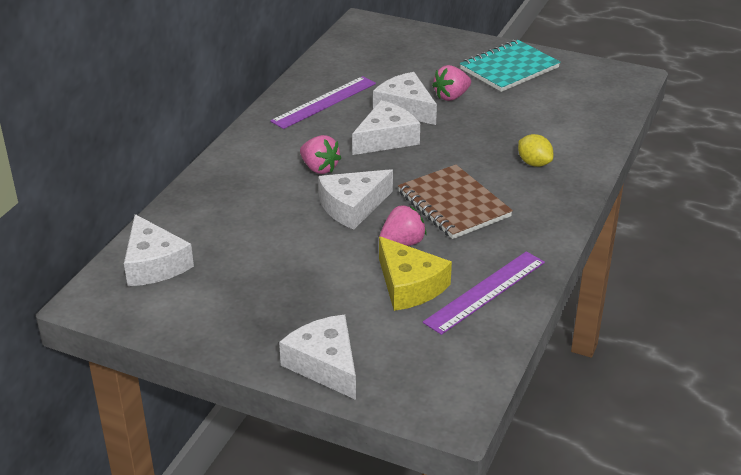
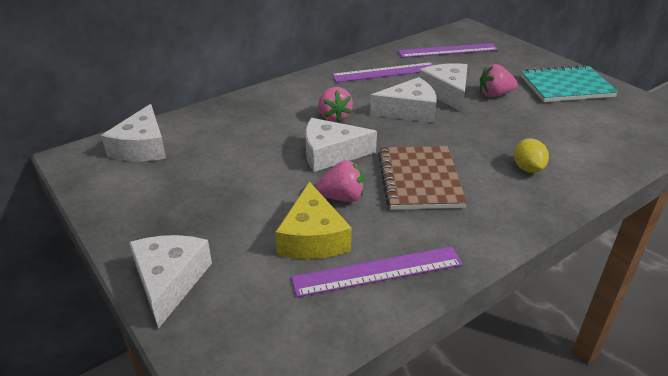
camera: 30 degrees right, 0 degrees up
(365, 57) = (447, 50): none -> purple ruler

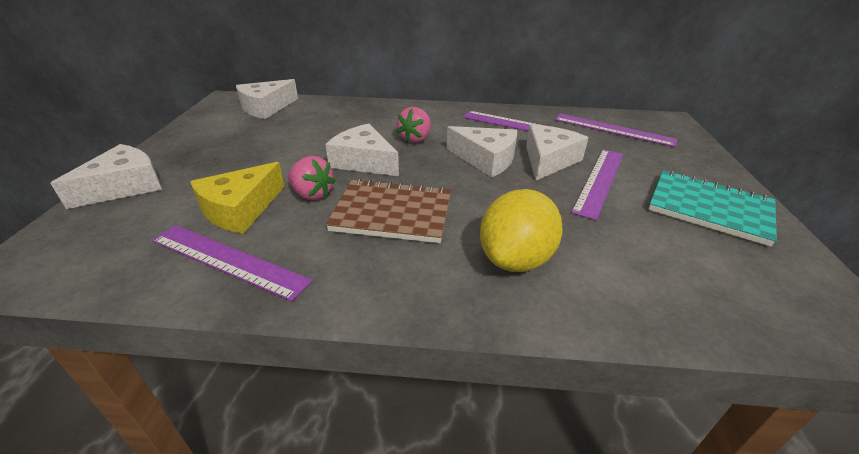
camera: 40 degrees right, 0 degrees up
(419, 180) = (392, 213): brown notebook -> brown notebook turned 60 degrees clockwise
(494, 94) = (599, 181): pink strawberry -> purple ruler
(527, 168) = (515, 259): yellow lemon -> yellow lemon, size x1.77

